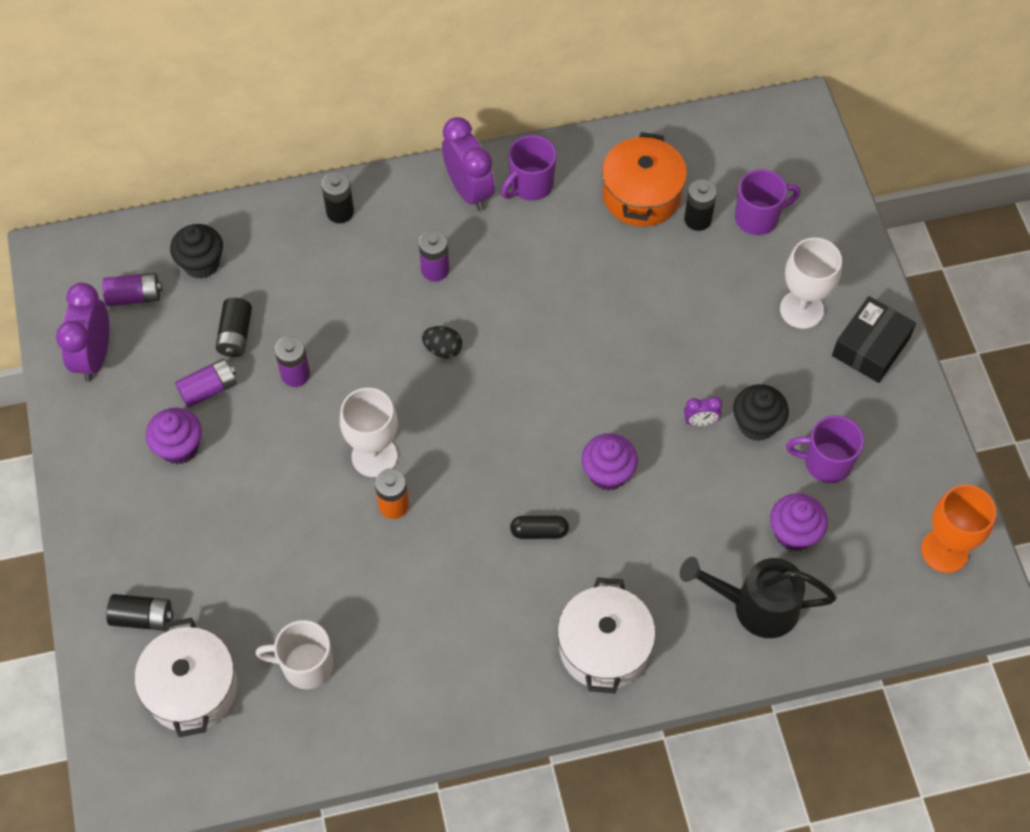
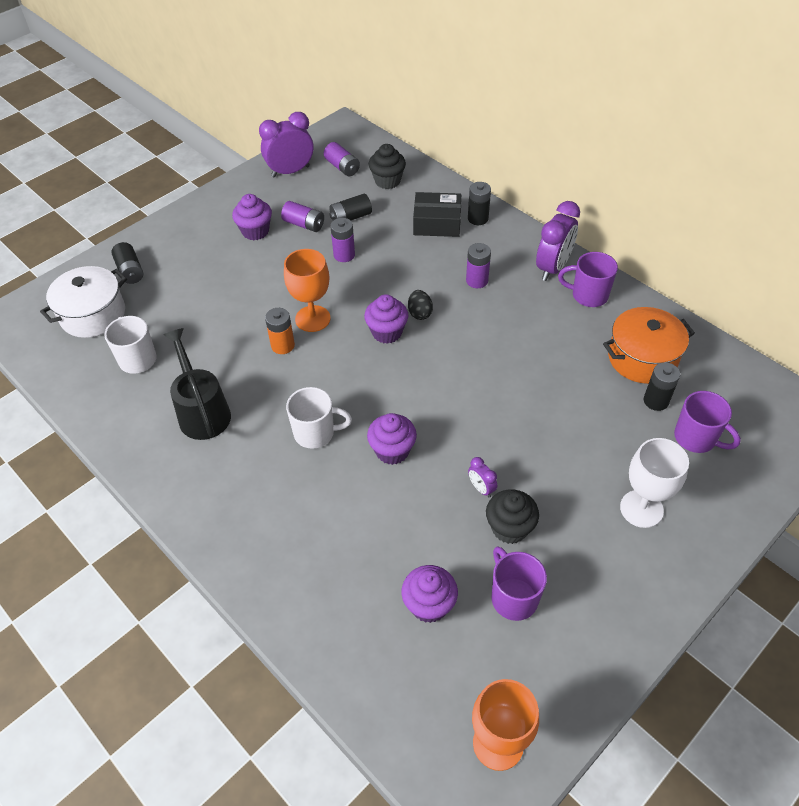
camera: 60 degrees right, 10 degrees down
(374, 456) = (312, 319): white goblet -> orange goblet
(448, 395) = (387, 332): none -> purple cupcake
(539, 531) = (315, 433): black capsule -> white mug
(604, 647) = (244, 519): white pot -> none
(755, 606) = (342, 608): black watering can -> black watering can (202, 411)
(870, 347) = (652, 578): black box -> black box (437, 223)

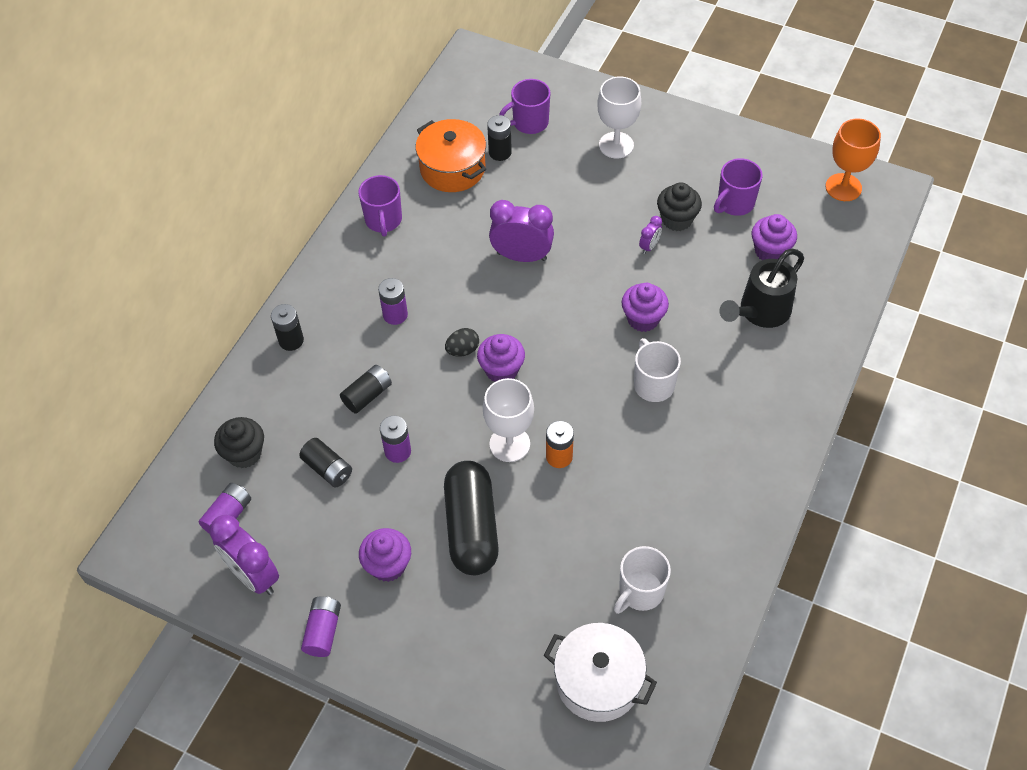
camera: 110 degrees left, 5 degrees up
(130, 271) = (510, 680): black battery -> black battery (367, 395)
(202, 411) = (676, 492): black watering can -> black watering can (760, 312)
(255, 279) = (472, 527): none -> black capsule
(304, 224) = (357, 515): purple battery -> purple battery (323, 631)
(312, 319) = (509, 444): orange goblet -> white goblet
(437, 223) = (311, 377): black box -> none
(553, 268) = (352, 256): purple clock -> purple clock (522, 256)
(696, 438) = (529, 123): purple mug -> purple mug turned 135 degrees counterclockwise

